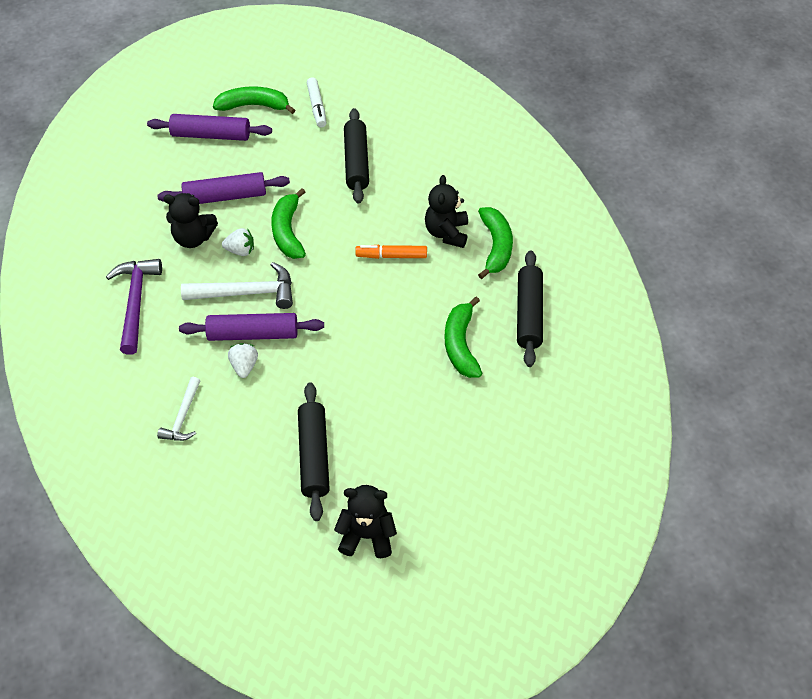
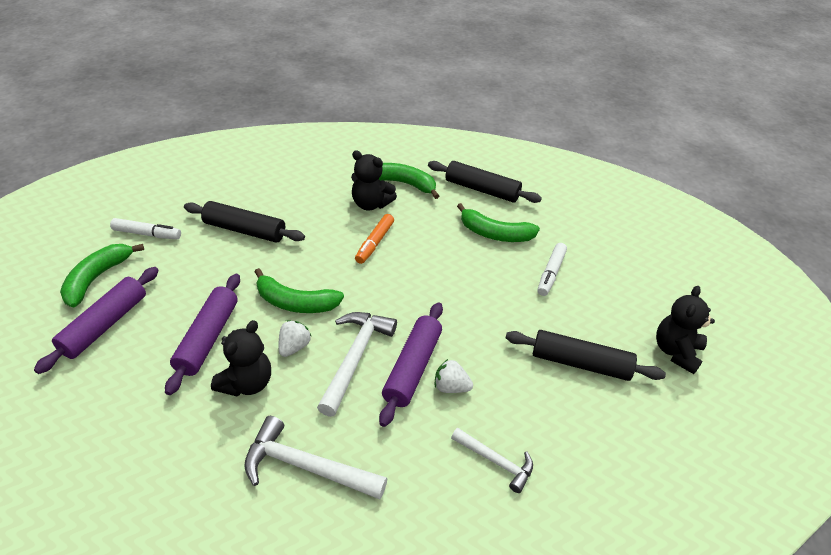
camera: 70 degrees left, 10 degrees down
(135, 302) = (307, 467): purple hammer -> white hammer
(426, 407) = (551, 273): none -> white marker

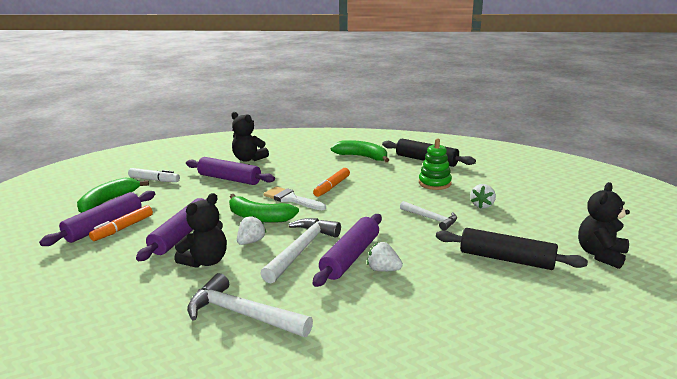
camera: 10 degrees right, 20 degrees down
(130, 329) = (123, 228): none -> orange marker
(245, 230) = (229, 179): black rolling pin -> purple rolling pin
(329, 267) = (291, 199): none -> white brush
(371, 204) = (333, 167): black teddy bear -> black teddy bear (249, 159)
(495, 233) = (434, 183): green banana -> green stacking toy
(495, 461) = (419, 319): white hammer -> white hammer (430, 219)
(551, 273) = (482, 205): white marker -> white strawberry

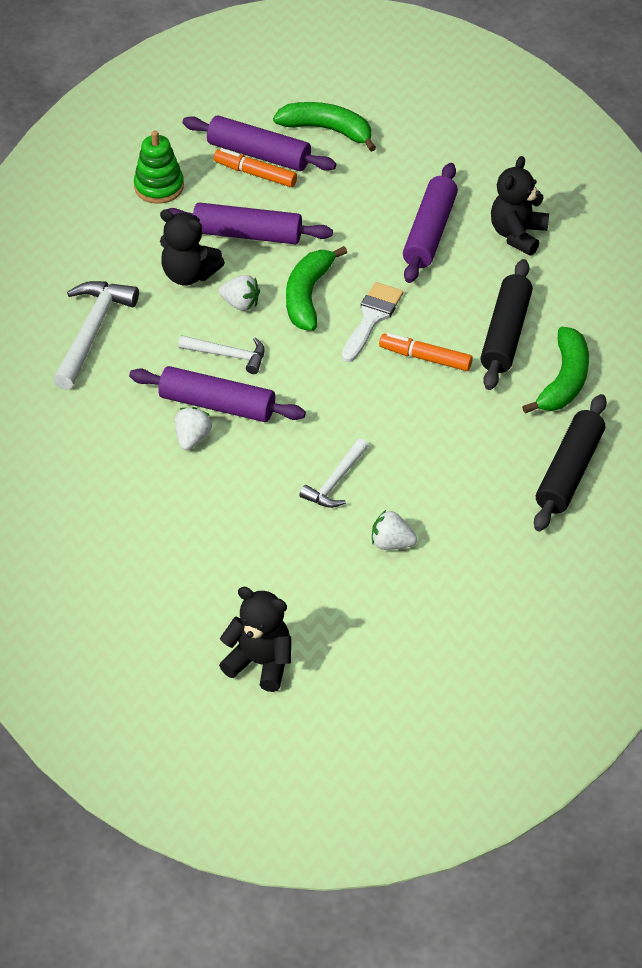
camera: 80 degrees right, 25 degrees up
(154, 180) = (408, 150): white marker -> none
(301, 250) = (228, 355): white hammer -> white hammer, size x0.61
(434, 183) = (466, 485): green stacking toy -> green stacking toy (159, 187)
(506, 259) = (234, 560): black rolling pin -> black rolling pin (505, 334)

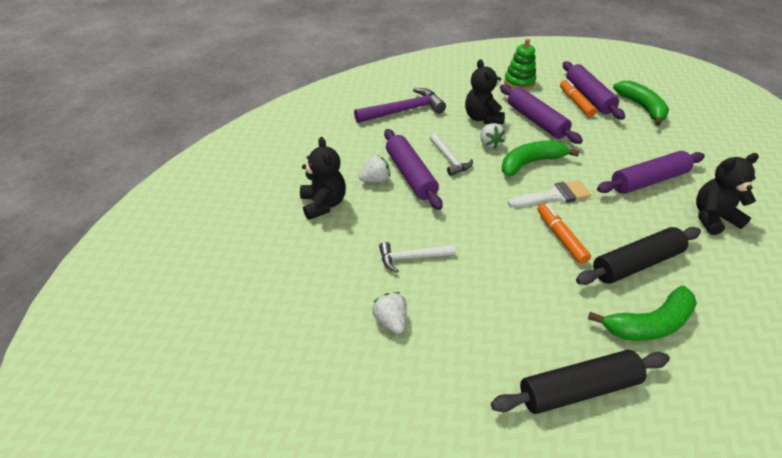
camera: 50 degrees right, 5 degrees down
(92, 332) = (404, 111): white hammer -> purple hammer
(260, 663) = (219, 316): black teddy bear -> black teddy bear (323, 204)

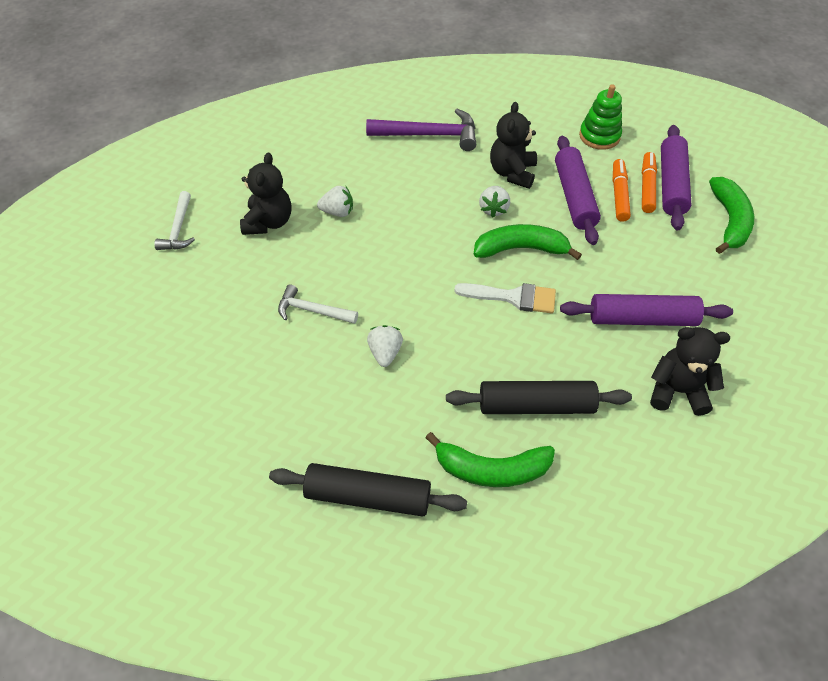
camera: 25 degrees right, 10 degrees up
(391, 320) = (249, 364): white strawberry -> white strawberry (385, 353)
(410, 175) = (377, 218): purple rolling pin -> none
(449, 159) = (433, 213): white hammer -> white hammer (178, 229)
(560, 237) = (479, 346): orange marker -> orange marker (619, 195)

